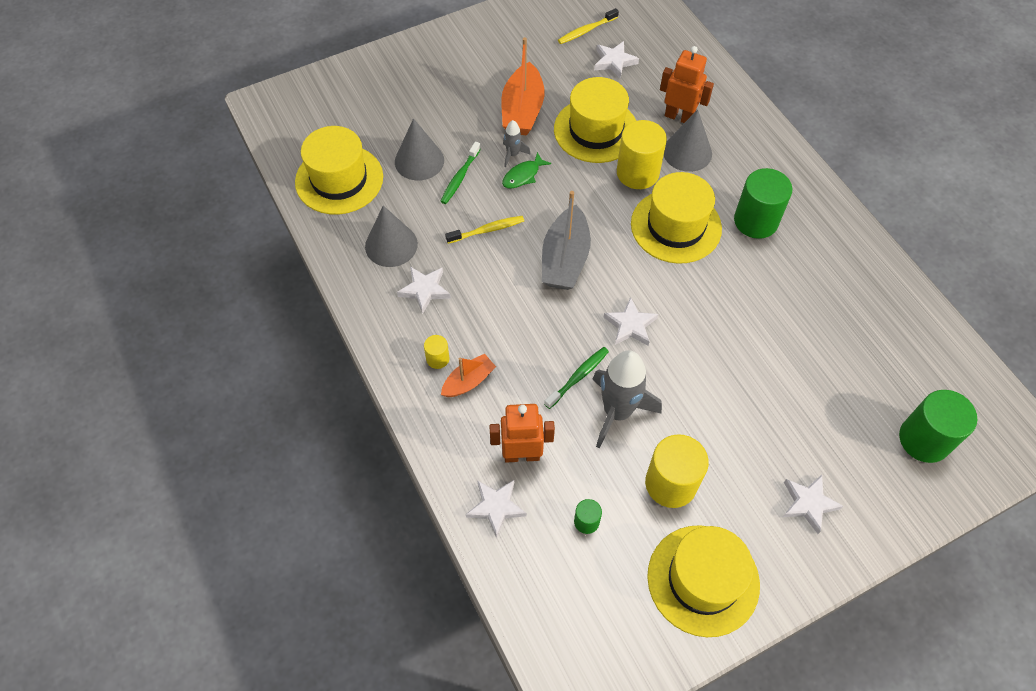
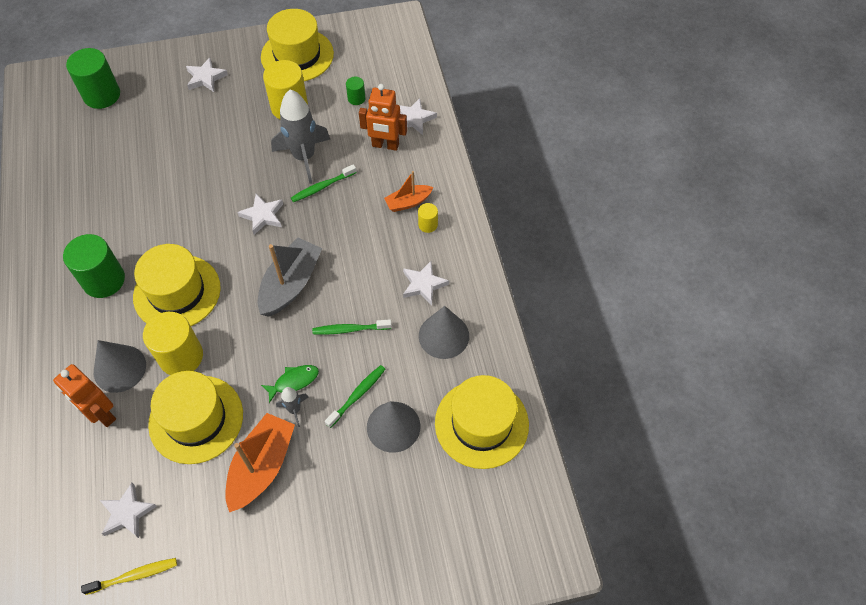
camera: 165 degrees left, 0 degrees up
(487, 230) = (350, 329): yellow toothbrush -> green toothbrush

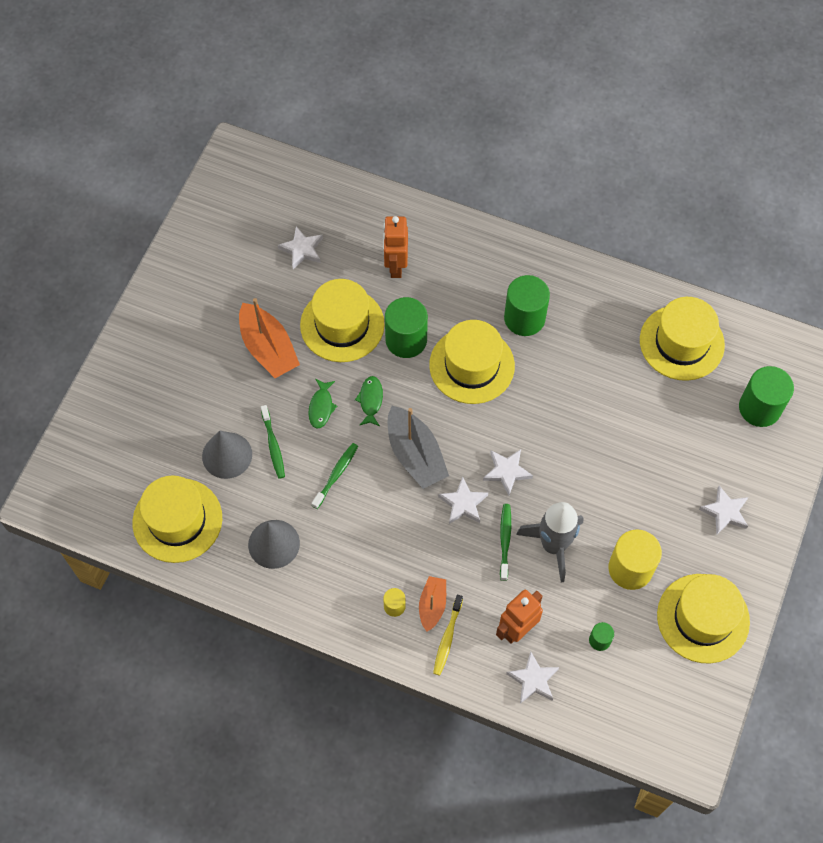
camera: 125 degrees right, 5 degrees up
(67, 165) = (681, 342): none -> yellow hat
(101, 414) = (395, 266): orange robot -> orange robot turned 75 degrees counterclockwise
(119, 368) = (427, 294): grey cone -> none
(133, 576) = (253, 234): yellow toothbrush -> yellow toothbrush (447, 637)
(181, 356) = (406, 340): yellow cylinder -> green cylinder
(261, 347) = (370, 400): none -> green fish
(294, 410) = (296, 394): grey rocket -> none
(423, 284) = (334, 560): white star -> white star (463, 503)

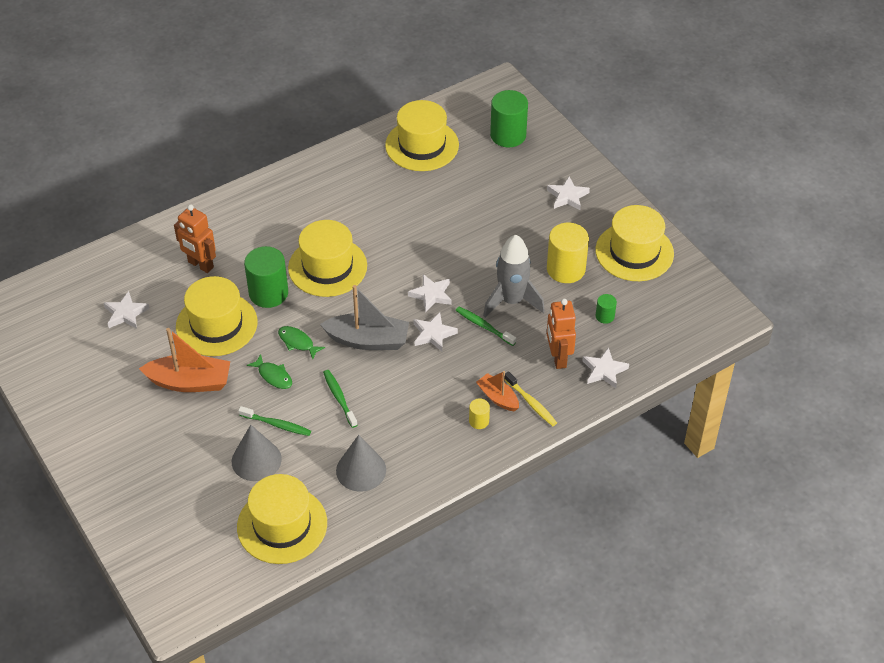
camera: 55 degrees left, 15 degrees down
(524, 318) = (319, 216): green cylinder -> none

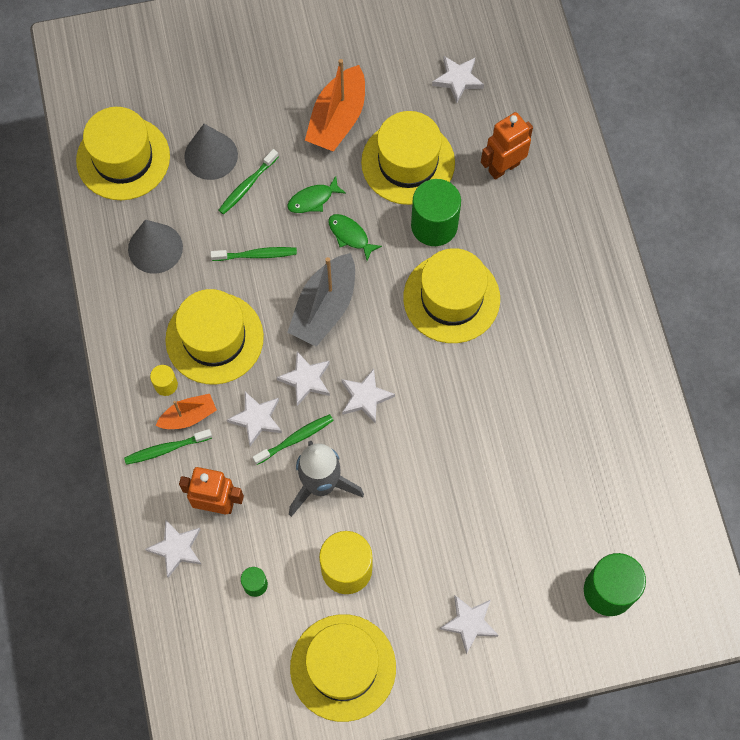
camera: 110 degrees right, 20 degrees up
(297, 342) = (350, 235): green fish -> green fish turned 105 degrees counterclockwise
(422, 145) = (624, 473): yellow hat -> yellow hat (214, 338)
(479, 354) = (256, 419): none -> white star
(531, 402) = (167, 449): yellow toothbrush -> green toothbrush

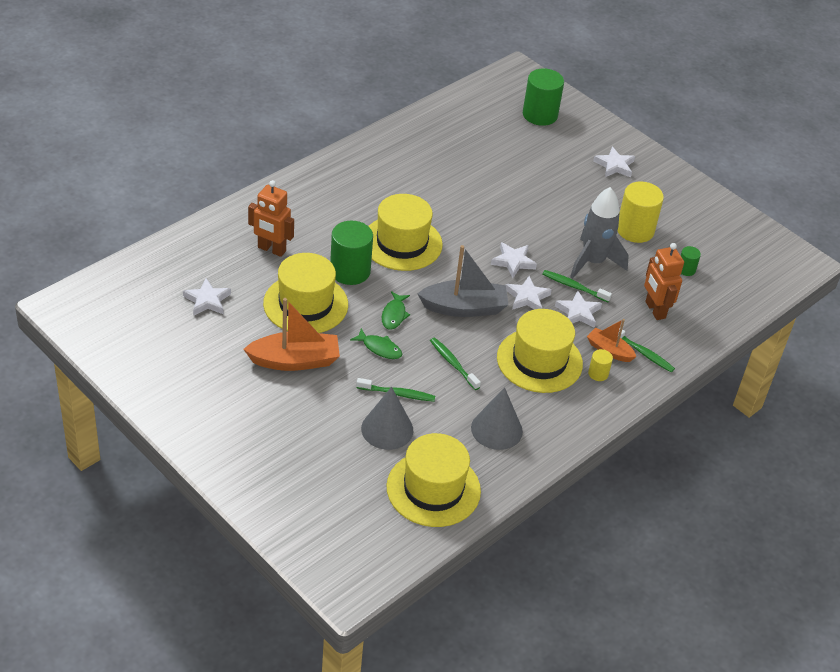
camera: 125 degrees left, 25 degrees down
(176, 548) = (702, 318): white star -> none
(343, 667) = (694, 211): yellow hat -> none

